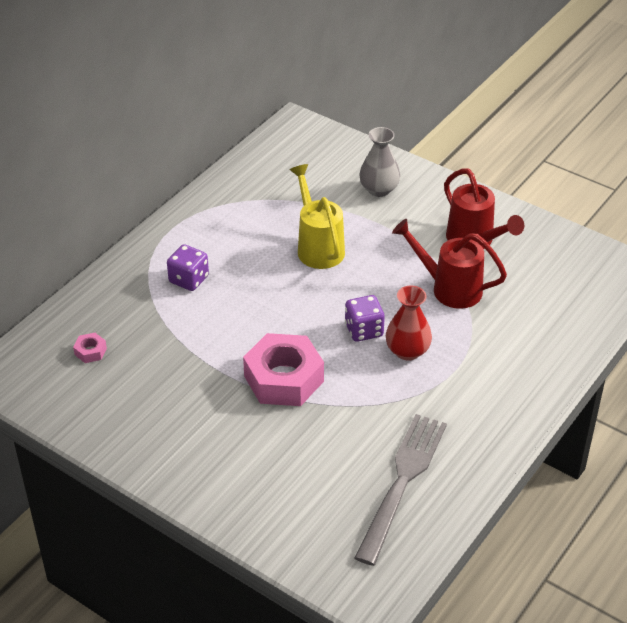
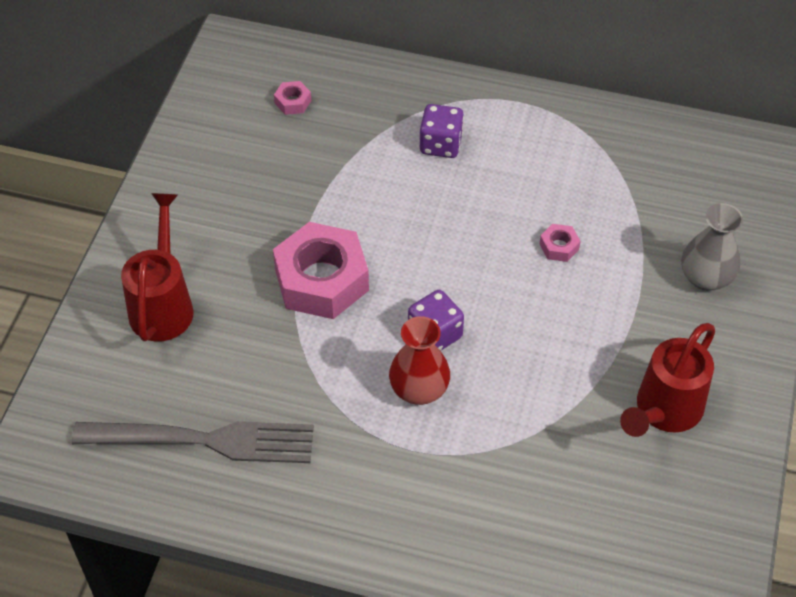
camera: 70 degrees right, 10 degrees up
(318, 247) = (559, 246): yellow watering can -> pink nut
(450, 289) = (554, 406): red watering can -> red watering can (163, 305)

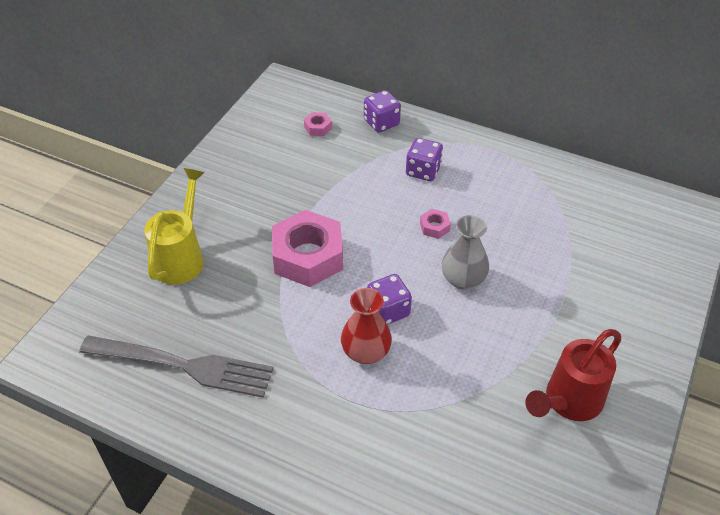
camera: 10 degrees right, 5 degrees down
(163, 305) = (181, 257): red watering can -> yellow watering can
(374, 84) = (381, 123): none -> purple dice
(559, 246) = (502, 258): pink nut -> pink nut (434, 227)
(706, 277) = (620, 298): grey vase -> grey vase (463, 279)

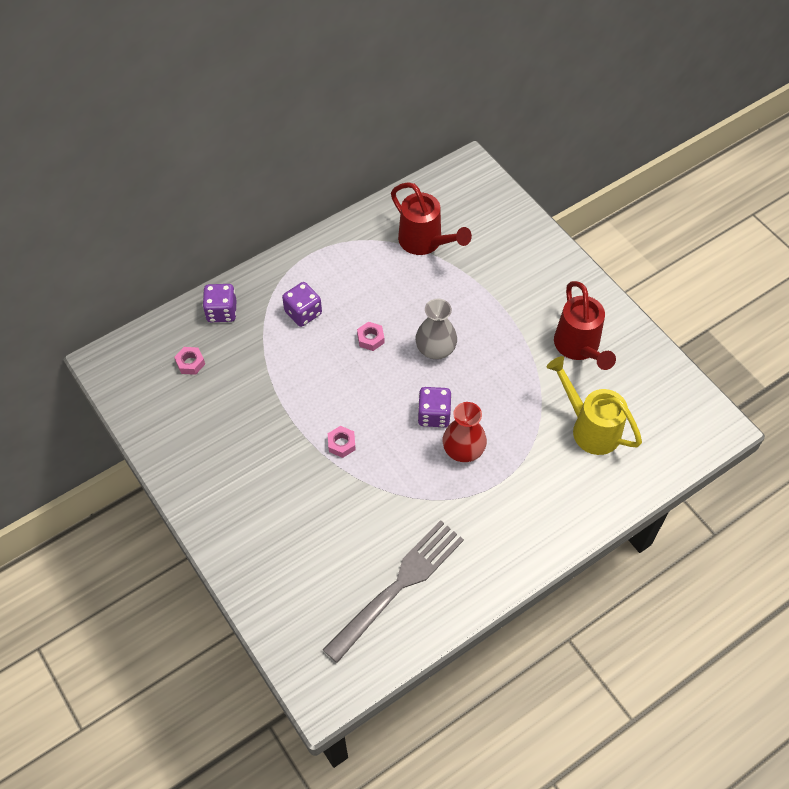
camera: 60 degrees left, 10 degrees up
(181, 257) = (277, 542): yellow watering can -> yellow watering can (590, 428)
(308, 256) = (341, 444): pink nut -> pink nut, size x0.41
(576, 218) = (425, 242): none -> red watering can

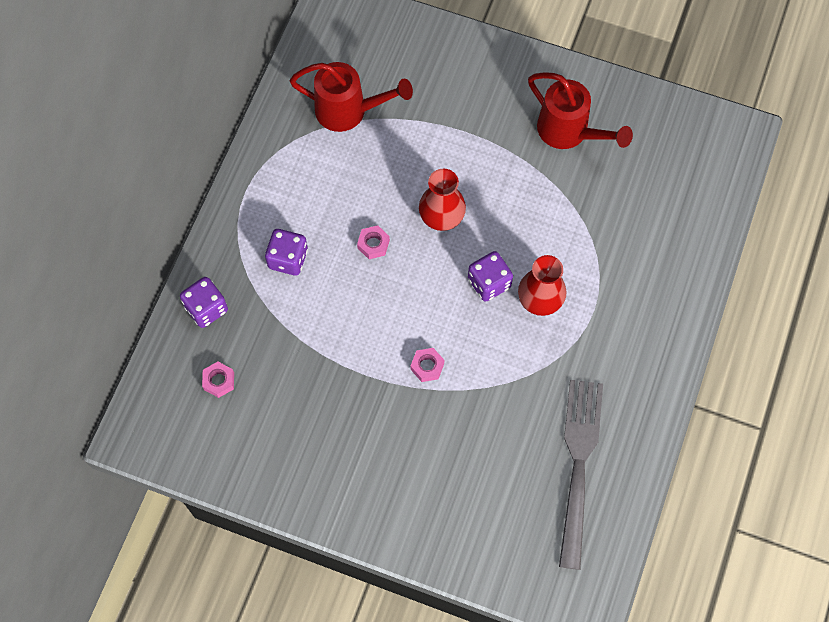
camera: 35 degrees left, 10 degrees up
(435, 349) = (441, 216): grey vase -> red vase
(590, 428) = (634, 205): yellow watering can -> none

